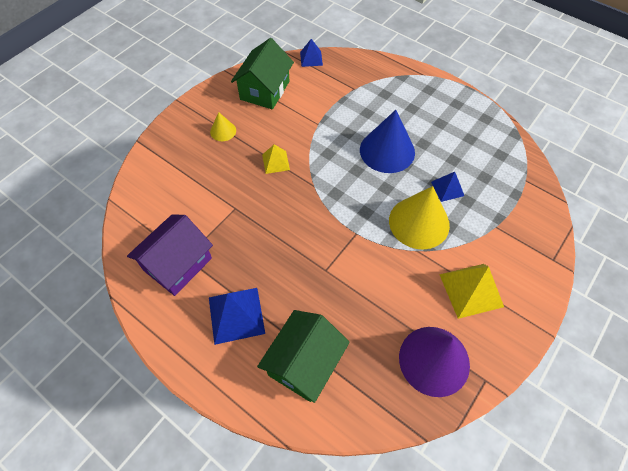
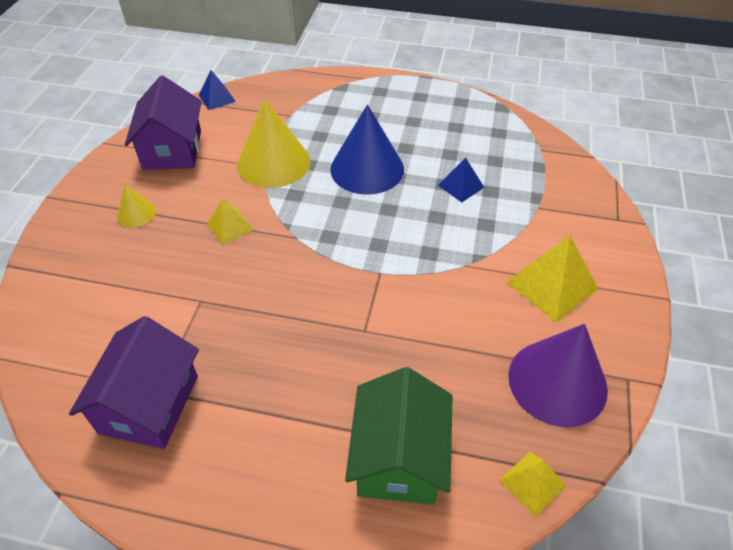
camera: 25 degrees left, 10 degrees down
(236, 315) = (271, 436): blue pyramid -> none
(265, 90) = (172, 149): green house -> purple house
(379, 418) = (532, 482): none -> yellow pyramid
(419, 222) = (449, 233): yellow cone -> yellow cone (273, 162)

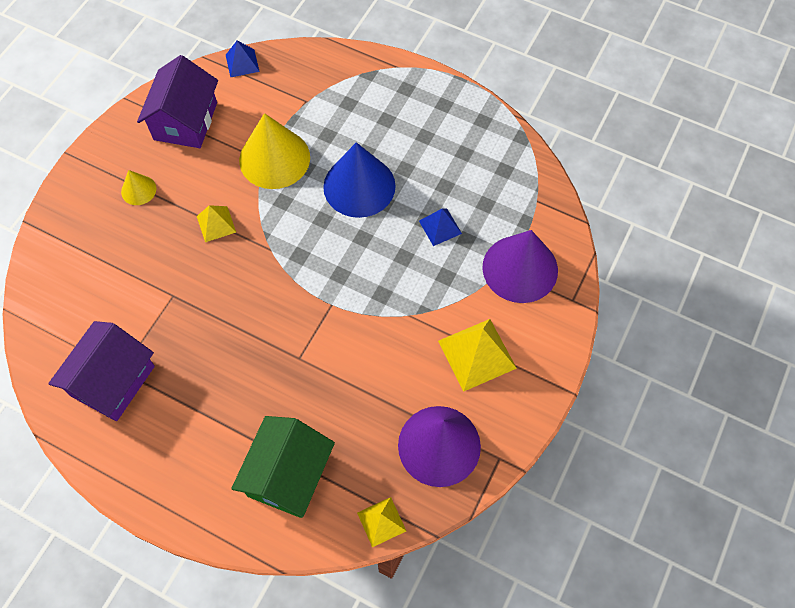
camera: 15 degrees right, 15 degrees up
(554, 204) = (520, 268): none -> purple cone

